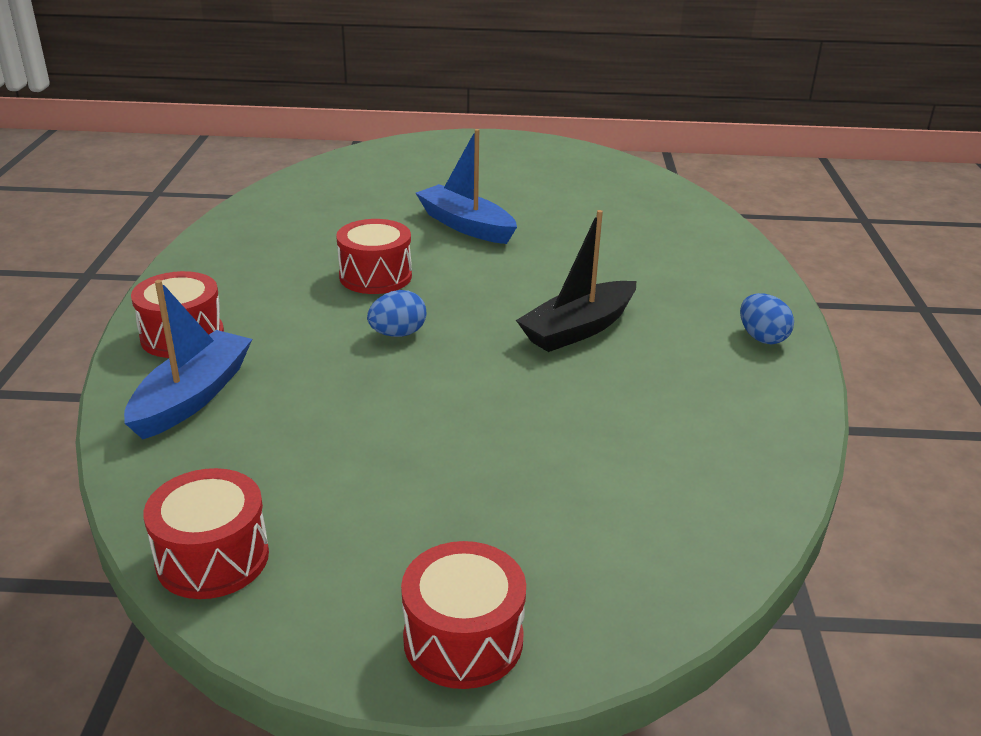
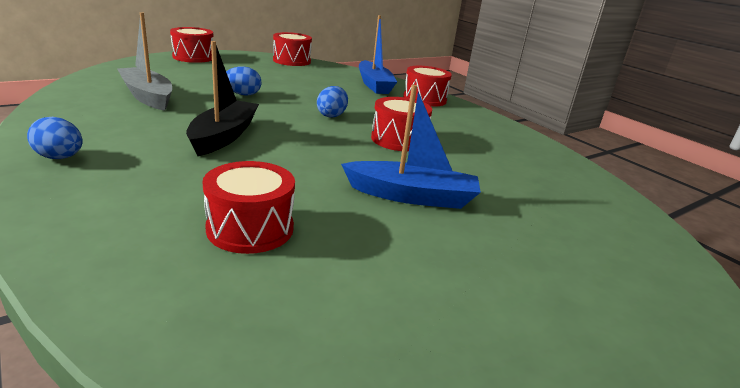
camera: 140 degrees right, 5 degrees down
(481, 417) = (243, 94): none -> blue egg
(619, 237) = (250, 228): none -> red drum
(643, 445) = (147, 96): none -> grey boat

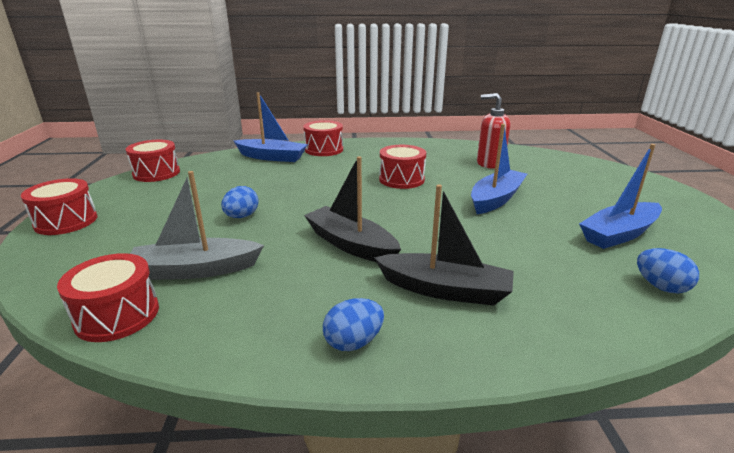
camera: 55 degrees left, 0 degrees up
(159, 185) = (445, 290): none -> black boat
(250, 228) = (530, 262): red drum -> red drum (117, 315)
(332, 115) = (333, 190): blue egg -> blue egg (660, 287)
(400, 302) = (619, 234): none -> blue boat
(530, 184) = (490, 163): none -> red soap dispenser

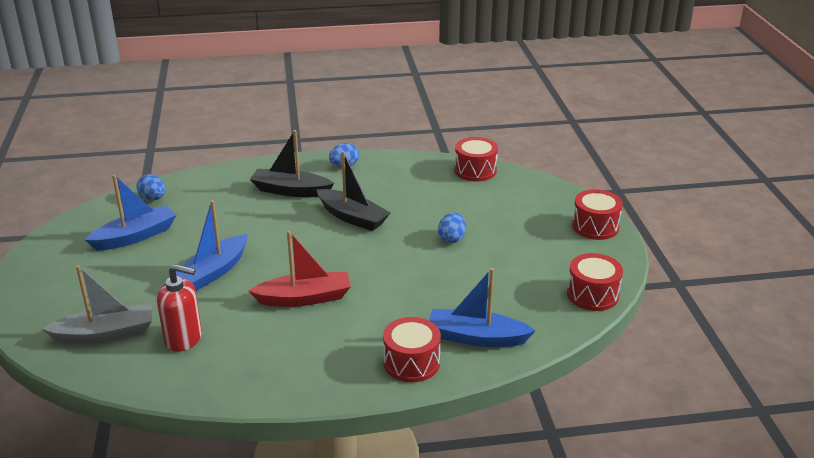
camera: 175 degrees right, 5 degrees up
(195, 270) = (453, 195): grey boat -> grey boat (105, 334)
(401, 179) = (304, 298): red drum -> red boat

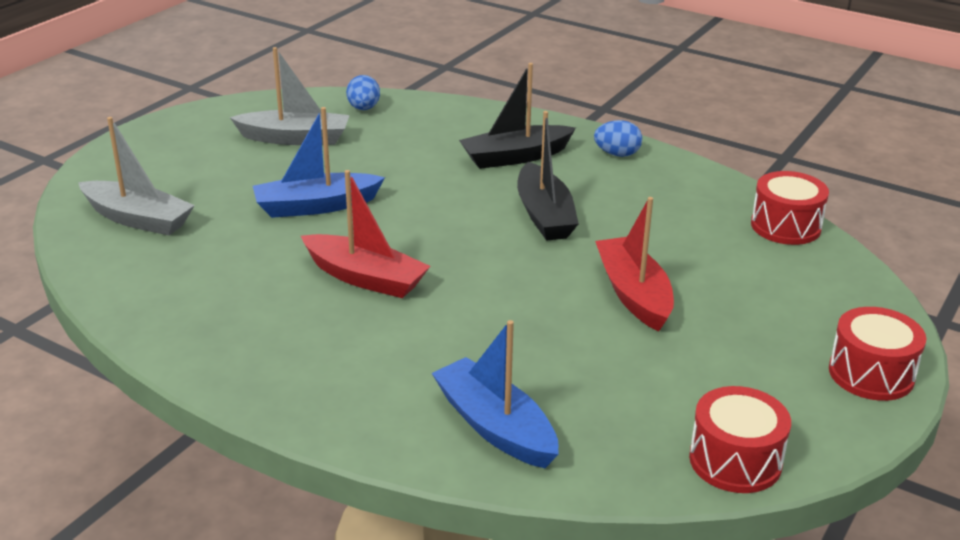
camera: 40 degrees right, 0 degrees up
(135, 236) = (295, 138): blue boat -> grey boat
(184, 338) = (195, 258): red soap dispenser -> none
(290, 191) = (515, 157): black boat -> black boat turned 75 degrees counterclockwise
(411, 363) = (376, 411): red drum -> none
(451, 239) = (633, 294): blue egg -> red boat

